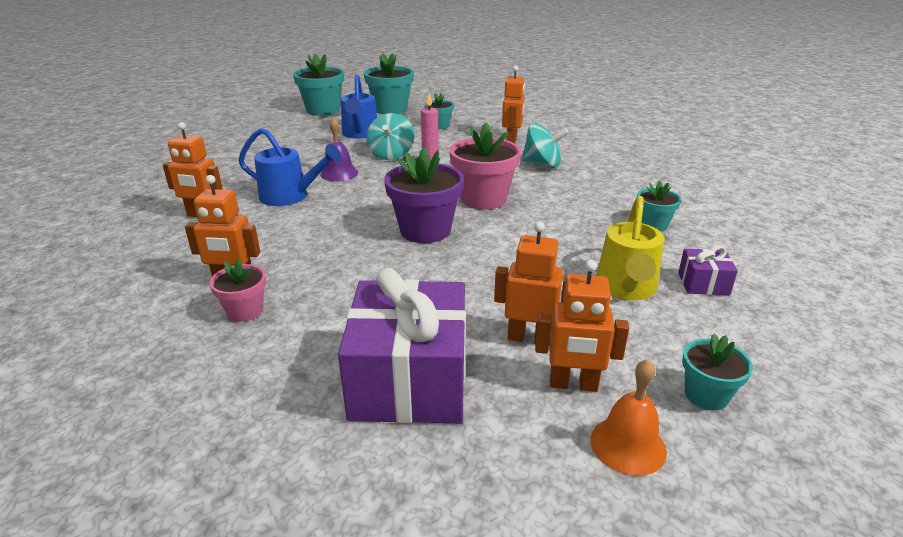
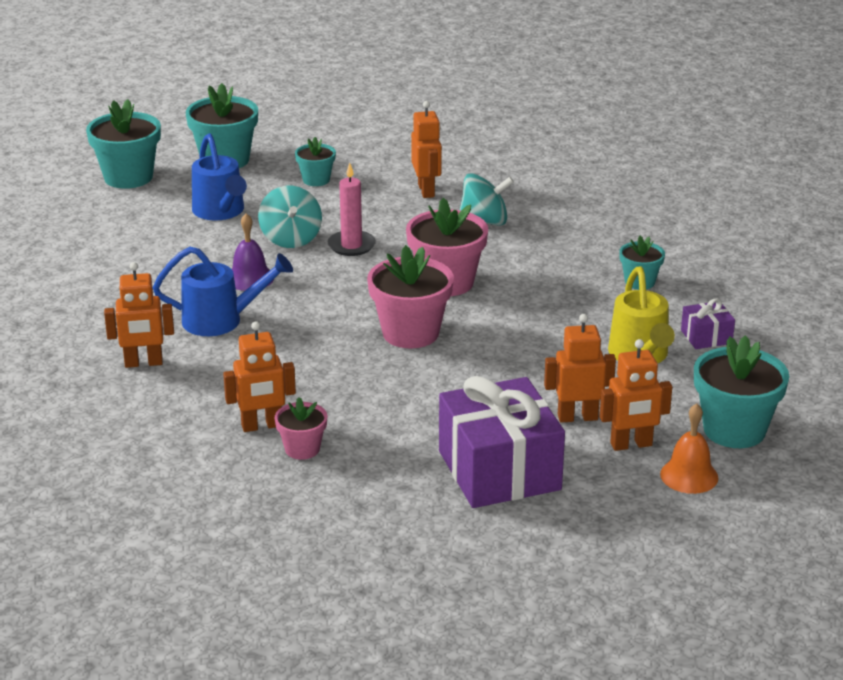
camera: 20 degrees left, 0 degrees up
(425, 230) = (410, 333): purple flower pot -> pink flower pot
(706, 395) = (734, 430): turquoise flower pot -> turquoise flower pot, size x1.80

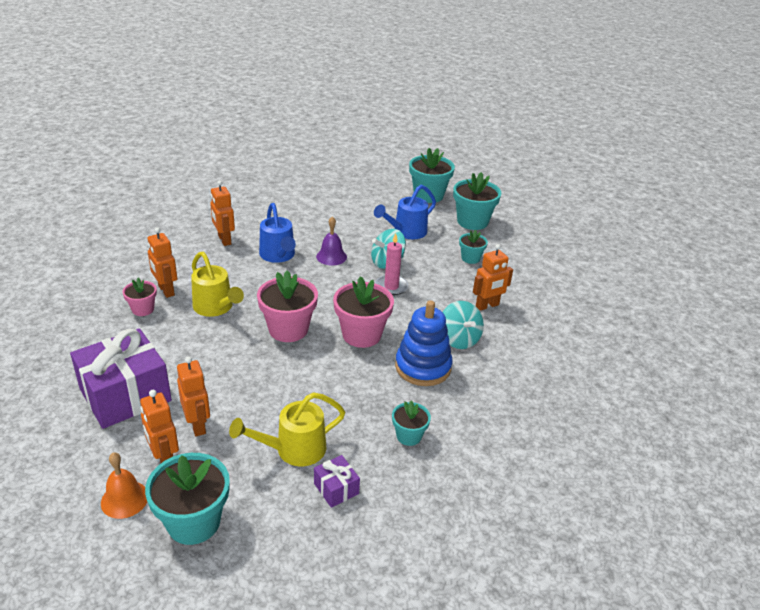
camera: 70 degrees right, 5 degrees up
(331, 385) = (216, 308): none -> yellow watering can
(527, 253) = (423, 367): none -> blue stacking toy

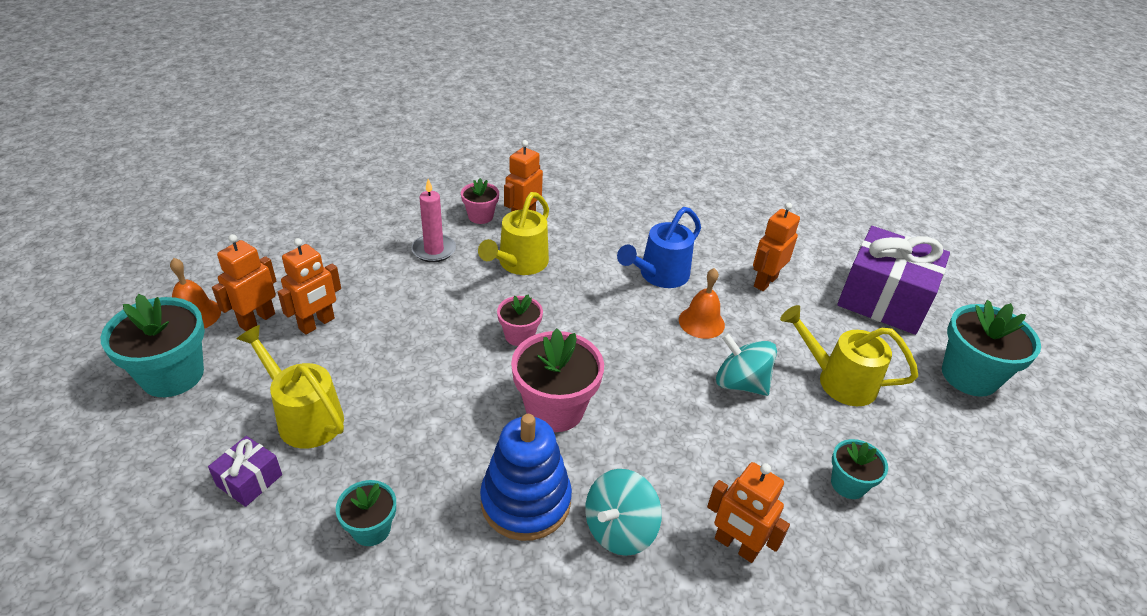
camera: 65 degrees right, 5 degrees up
(125, 395) = (342, 257): purple gift -> purple gift (883, 299)
(224, 240) = (650, 223): orange robot -> orange robot (765, 282)
(288, 329) = (519, 335): pink flower pot -> pink flower pot, size x0.56
(331, 256) = (701, 322): purple bell -> orange bell
(391, 287) = (686, 406): pink candle -> pink candle (434, 250)
(406, 232) = (838, 380): blue watering can -> yellow watering can
(472, 221) = (959, 456): turquoise flower pot -> none

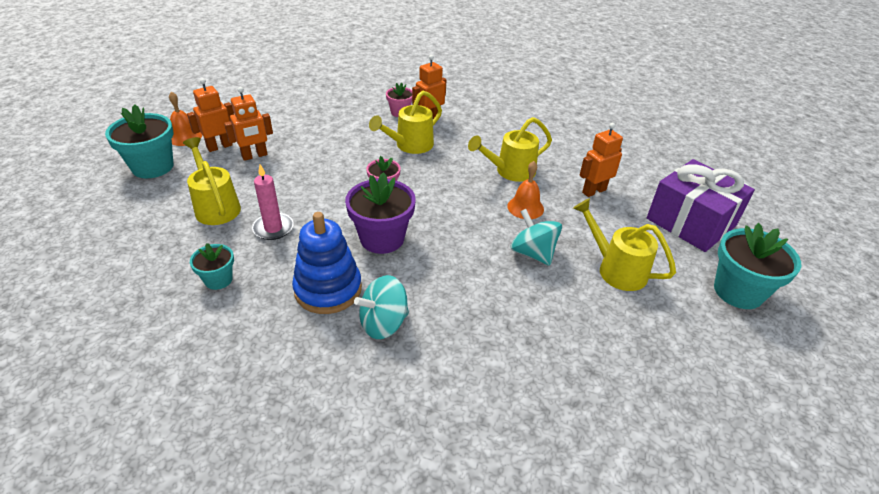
camera: 20 degrees right, 0 degrees up
(249, 480) = (162, 234): purple gift -> none
(434, 250) = (355, 127): pink candle -> pink candle (273, 228)
(555, 409) = (382, 238): pink flower pot -> purple flower pot
(659, 275) = (510, 171): blue watering can -> yellow watering can
(736, 546) = (465, 357): orange robot -> none
(848, 484) = (581, 340): turquoise flower pot -> none

